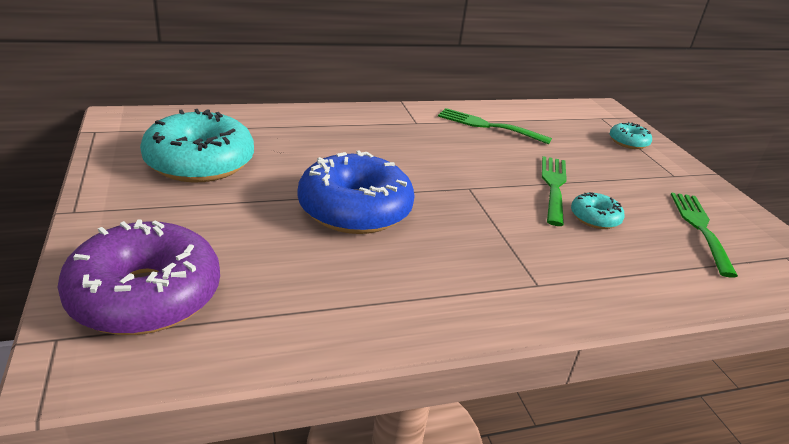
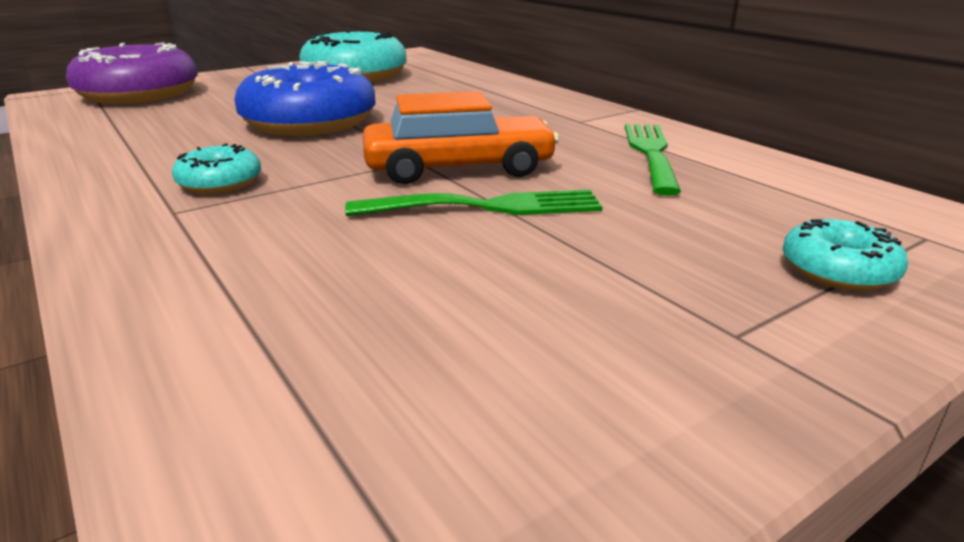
camera: 75 degrees right, 5 degrees down
(492, 179) = (459, 169): none -> orange car
(595, 218) = (400, 242): turquoise donut -> turquoise donut (220, 183)
(700, 228) = (458, 364): green fork -> none

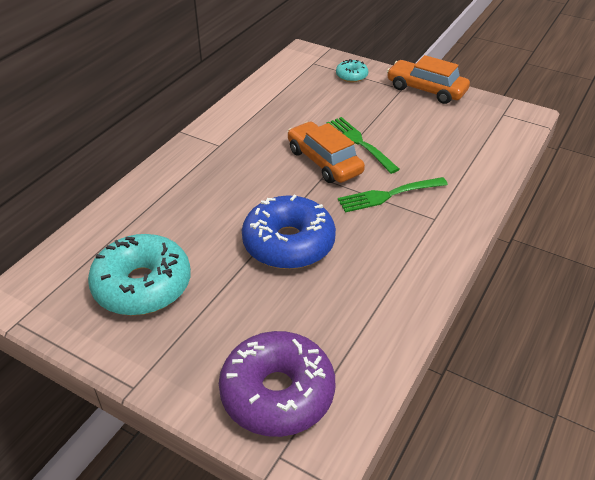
camera: 115 degrees left, 15 degrees up
(220, 183) = (399, 223): turquoise donut -> none
(650, 153) = (263, 117): green fork -> green fork (388, 195)
(714, 385) = (426, 90): none -> orange car

